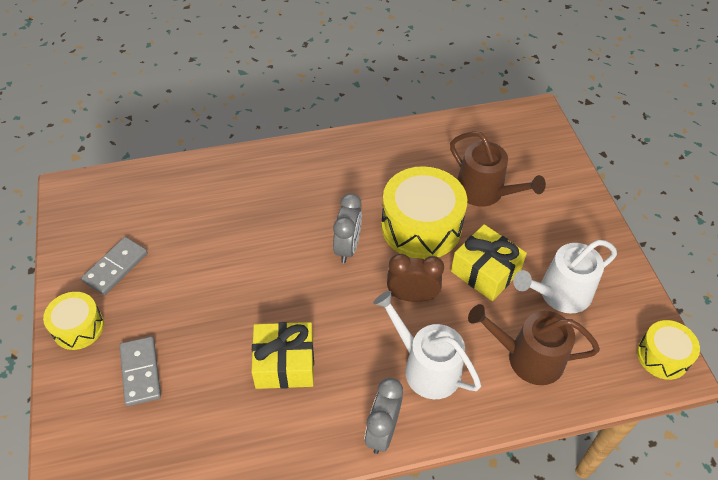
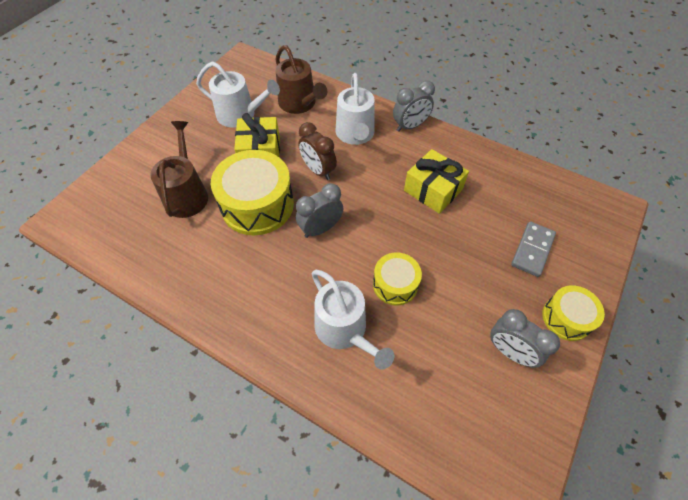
camera: 135 degrees left, 5 degrees up
(115, 267) = (509, 351): grey domino -> grey clock
(253, 196) = (344, 330): none -> white watering can
(662, 356) = (240, 64): yellow drum -> yellow drum (395, 284)

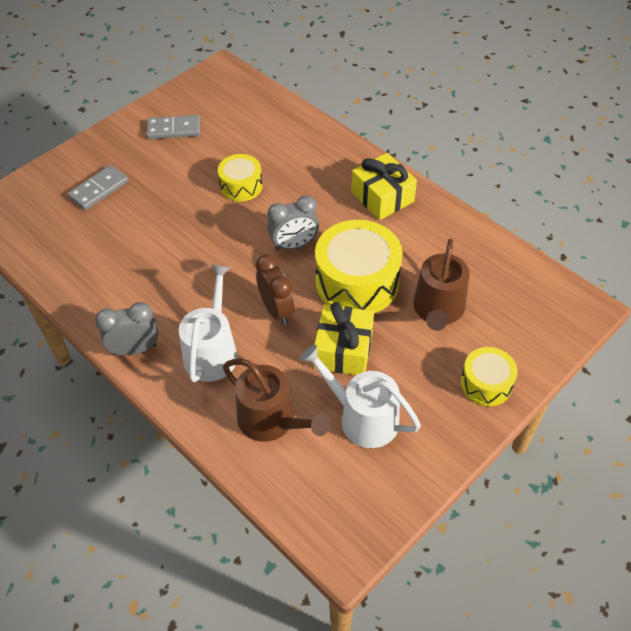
camera: 165 degrees left, 5 degrees down
(299, 104) = (272, 421): brown watering can -> brown watering can turned 150 degrees clockwise
(344, 330) = (298, 163): white watering can -> none
(433, 190) = (156, 262): yellow gift -> yellow gift (382, 197)
(509, 351) = (174, 129): grey clock -> grey domino
(566, 318) = (113, 140): yellow drum -> yellow drum (486, 384)

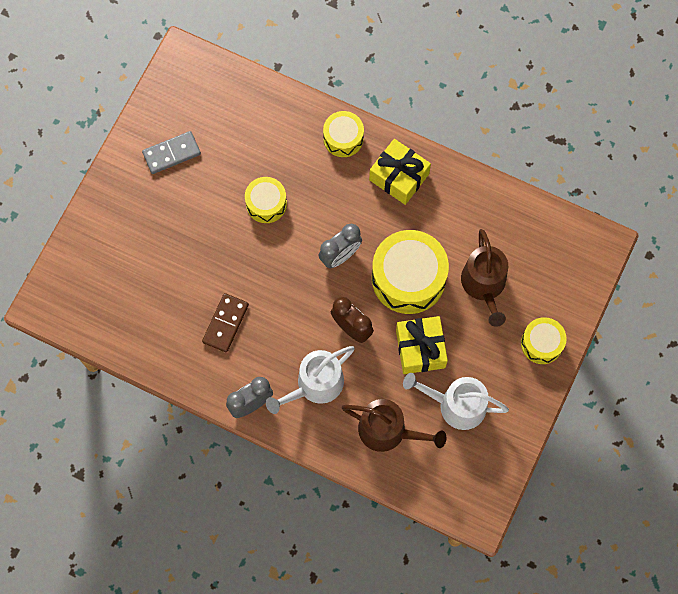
camera: 20 degrees left, 20 degrees up
(98, 189) = (135, 249): grey domino -> none
(149, 271) = (225, 323): none -> brown domino
(212, 351) = (315, 385): white watering can -> white watering can turned 120 degrees counterclockwise
(340, 155) = (343, 138): none -> yellow drum

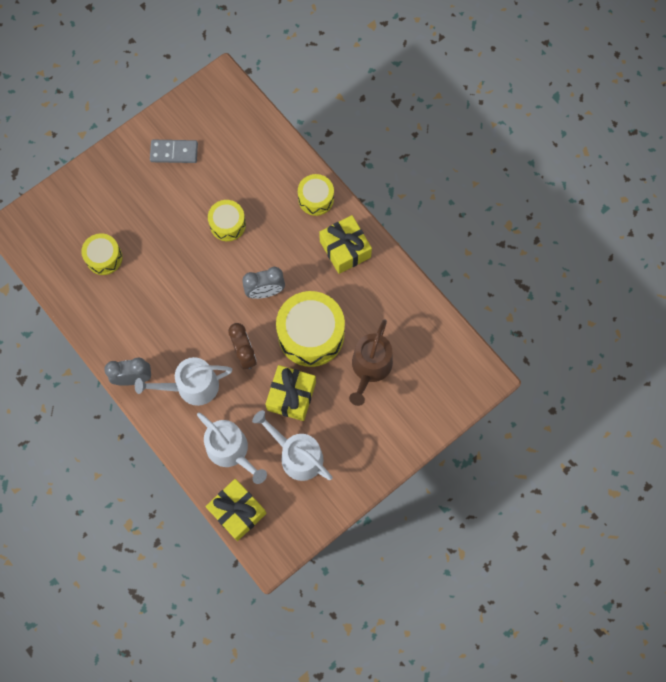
camera: 25 degrees right, 0 degrees up
(225, 323) = (147, 305): brown domino -> none
(388, 431) = (231, 451): brown watering can -> white watering can
(425, 488) = (237, 511): none -> yellow gift
(541, 343) = (393, 437): yellow drum -> yellow drum (104, 258)

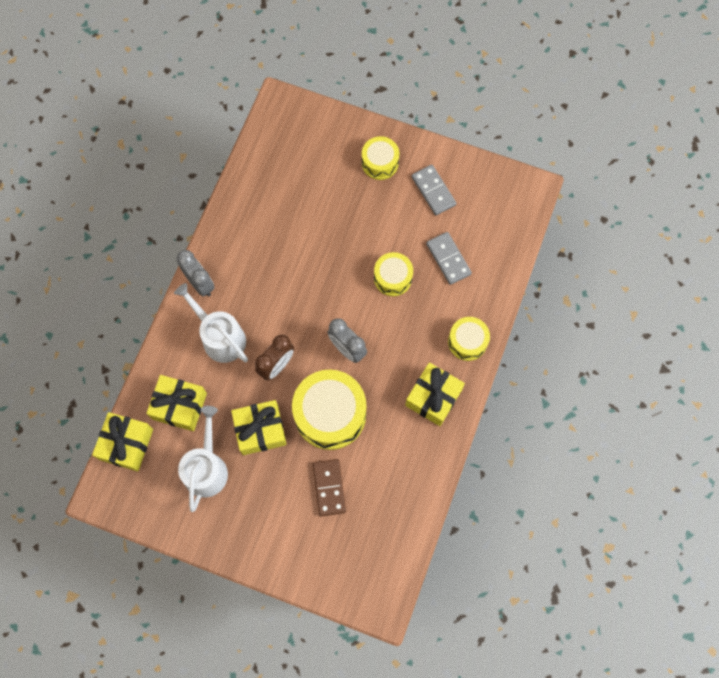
camera: 60 degrees right, 0 degrees up
(104, 258) = (297, 192): yellow drum -> yellow drum (380, 163)
(231, 451) = (179, 406): white watering can -> yellow gift
(239, 174) = (448, 259): none -> grey domino
(370, 368) = (329, 488): brown watering can -> brown domino

